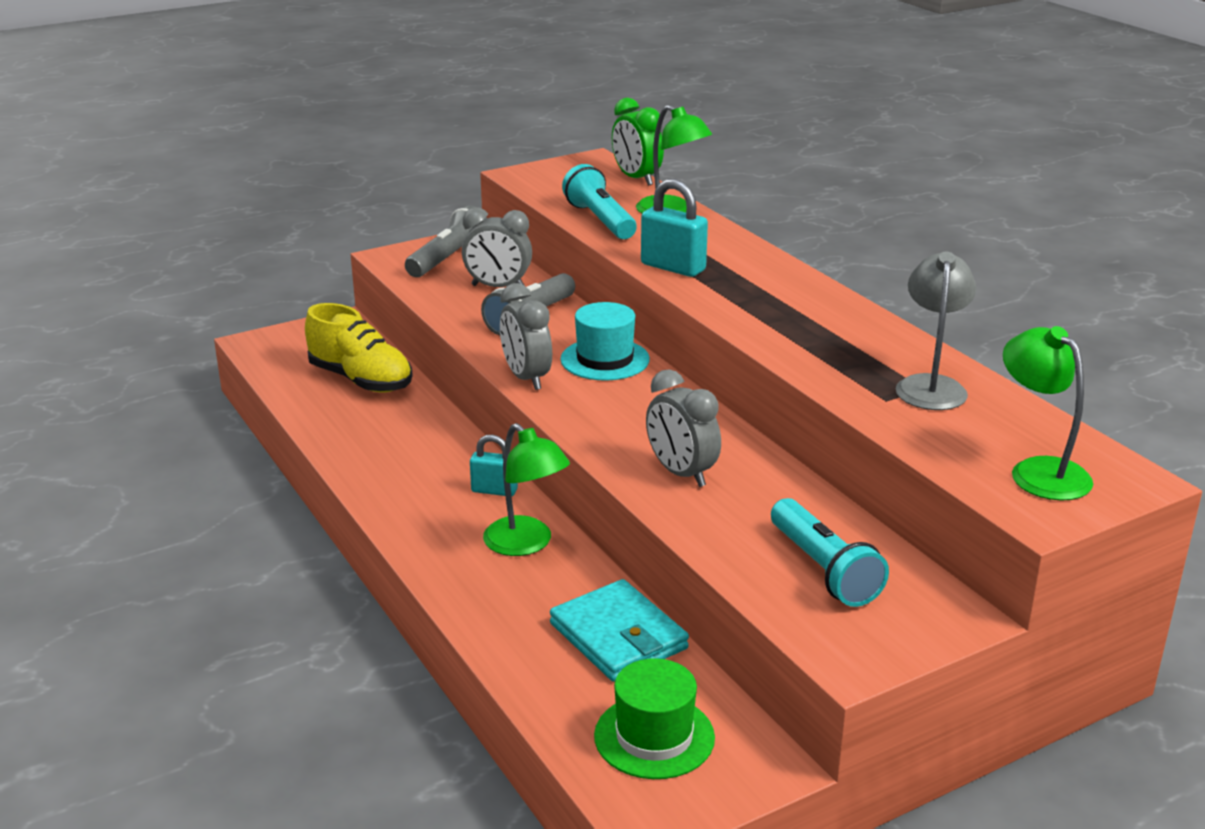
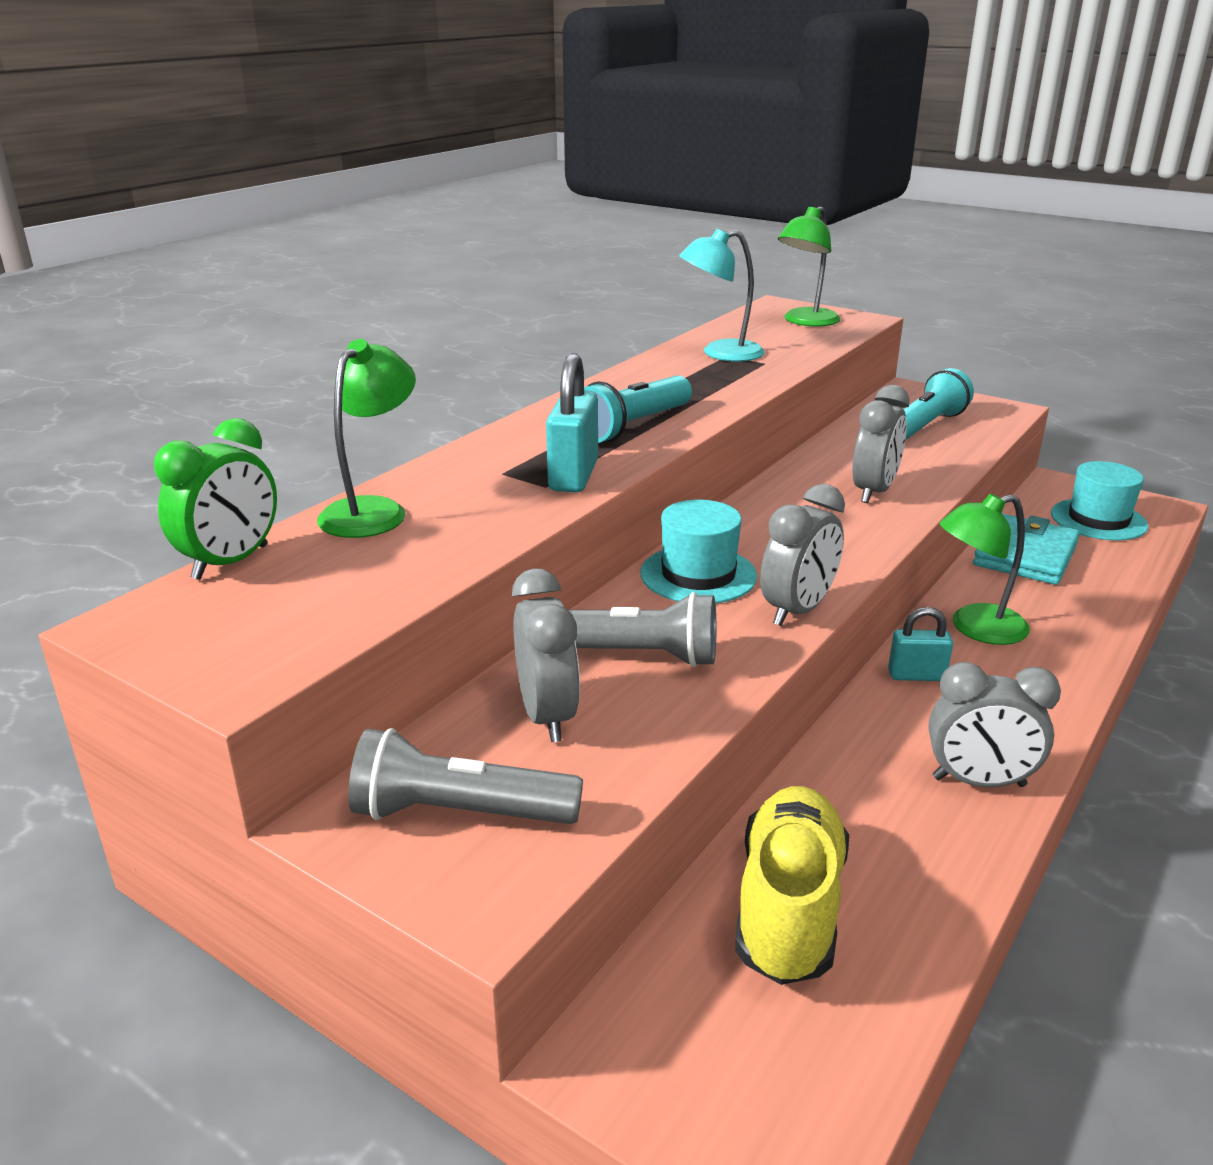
camera: 115 degrees left, 0 degrees up
(376, 466) = (979, 782): none -> grey clock
(494, 490) = (916, 675): turquoise padlock -> turquoise padlock turned 75 degrees counterclockwise
(526, 544) = (975, 628): green lamp -> green lamp turned 135 degrees counterclockwise
(600, 220) = (442, 551): turquoise flashlight -> turquoise flashlight (632, 427)
(654, 736) = (1098, 520): green hat -> turquoise hat
(931, 386) = (720, 353): grey lamp -> turquoise lamp

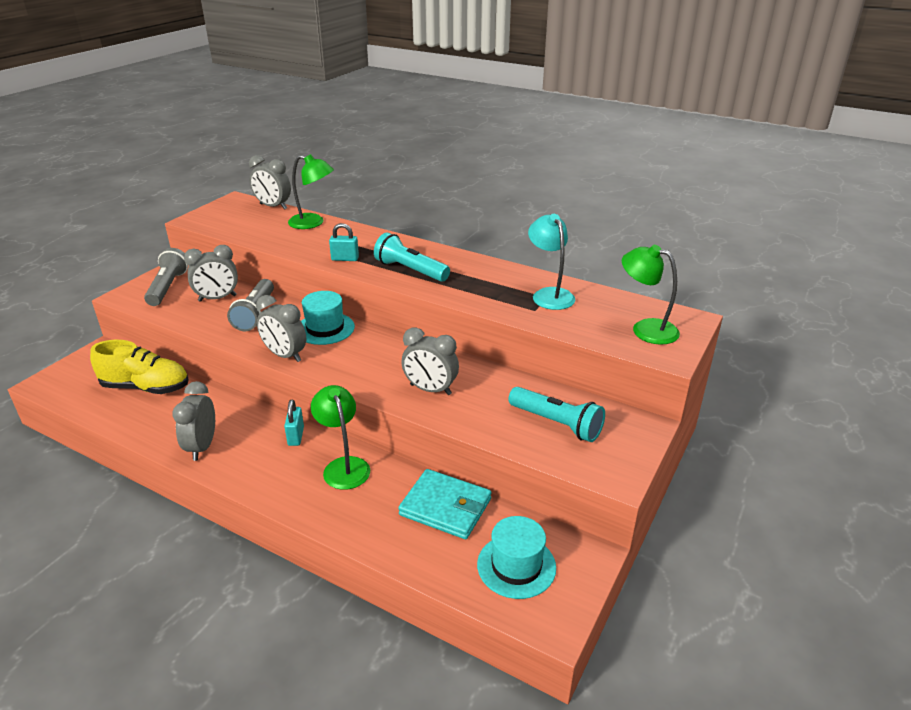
camera: 85 degrees right, 5 degrees up
(231, 562) = (273, 206): green clock -> grey clock
(573, 476) = (345, 259): turquoise padlock -> turquoise padlock, size x0.64

